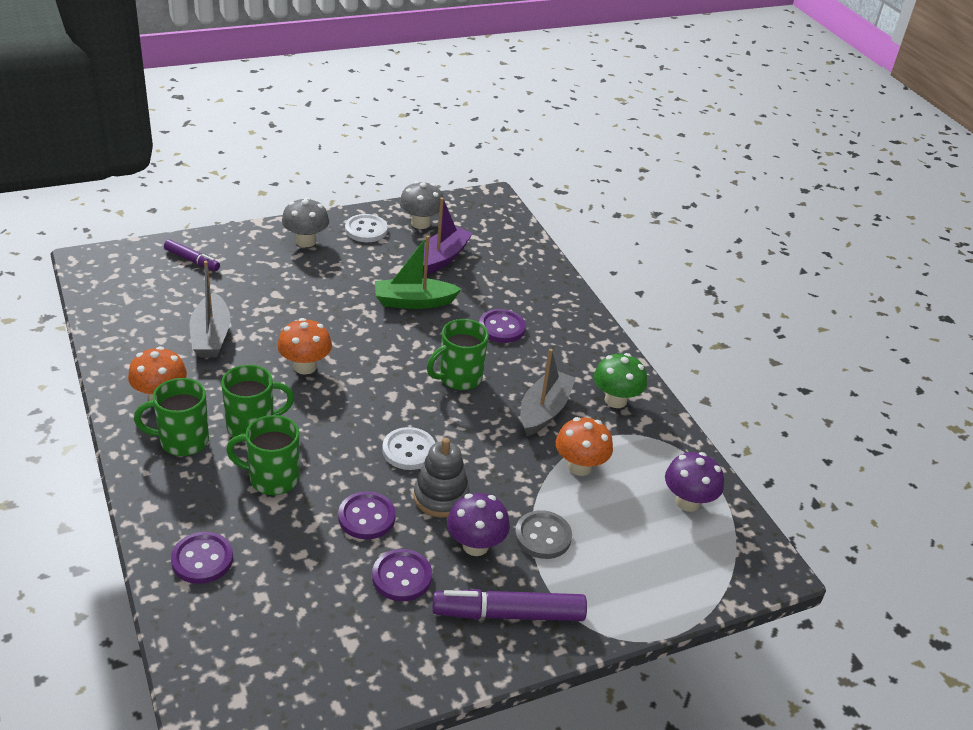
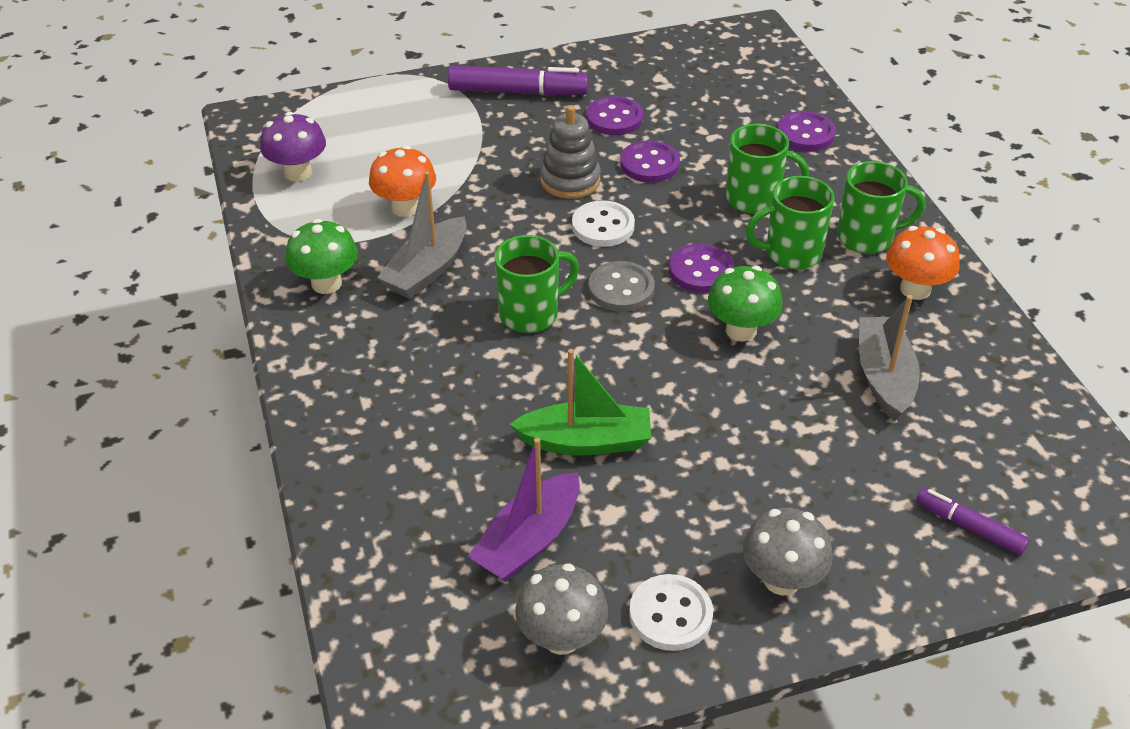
camera: 170 degrees left, 5 degrees up
(305, 366) = (741, 330): orange mushroom -> green mushroom
(475, 545) = (539, 140): purple mushroom -> none
(501, 328) = (453, 393): purple button -> purple button (701, 270)
(543, 536) = (469, 146): grey button -> grey button (621, 289)

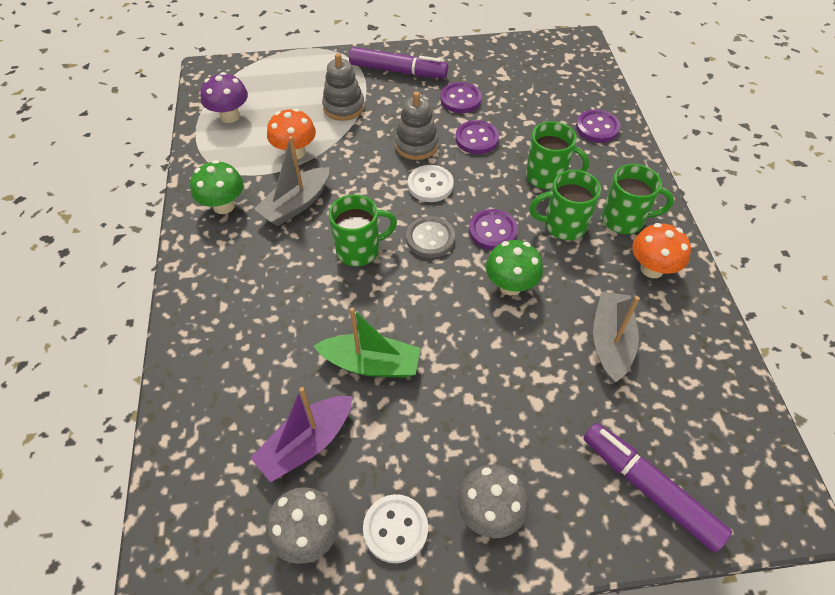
camera: 10 degrees right, 10 degrees up
(455, 144) = (343, 107): none -> grey stacking toy
(970, 527) = (650, 489): purple marker -> purple marker, size x1.73

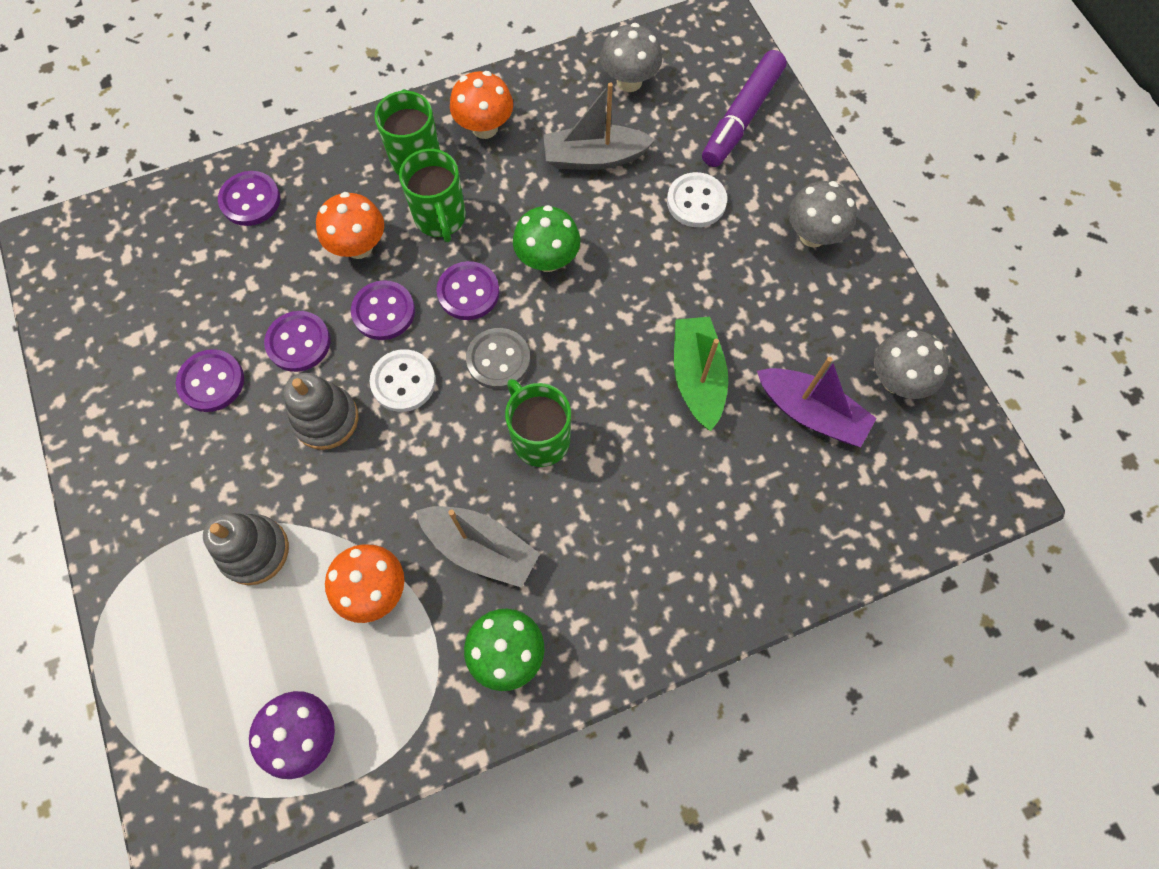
camera: 105 degrees left, 15 degrees up
(395, 529) = (859, 307): white button -> white button (696, 201)
(397, 71) = (149, 493): purple marker -> none
(489, 182) = (383, 312): none -> purple button
(547, 177) = (359, 246): green mug -> orange mushroom
(702, 393) = (629, 81): none -> grey mushroom

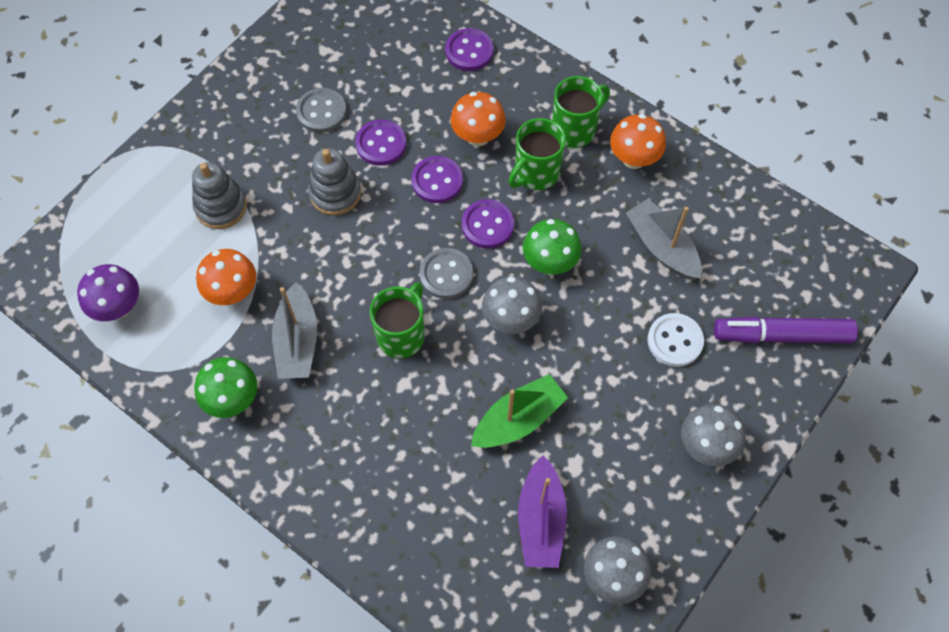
camera: 60 degrees right, 5 degrees down
(211, 382) = (321, 112): purple button -> grey button
(403, 382) = (391, 224): white button -> none
(629, 81) = (752, 234): grey mushroom -> grey mushroom (510, 319)

